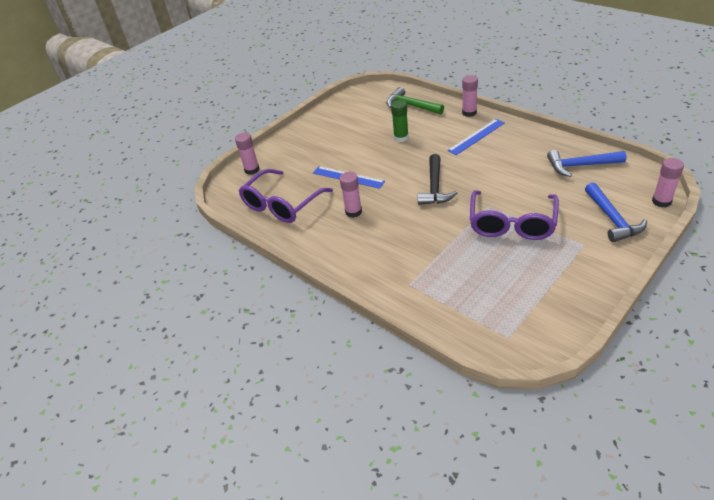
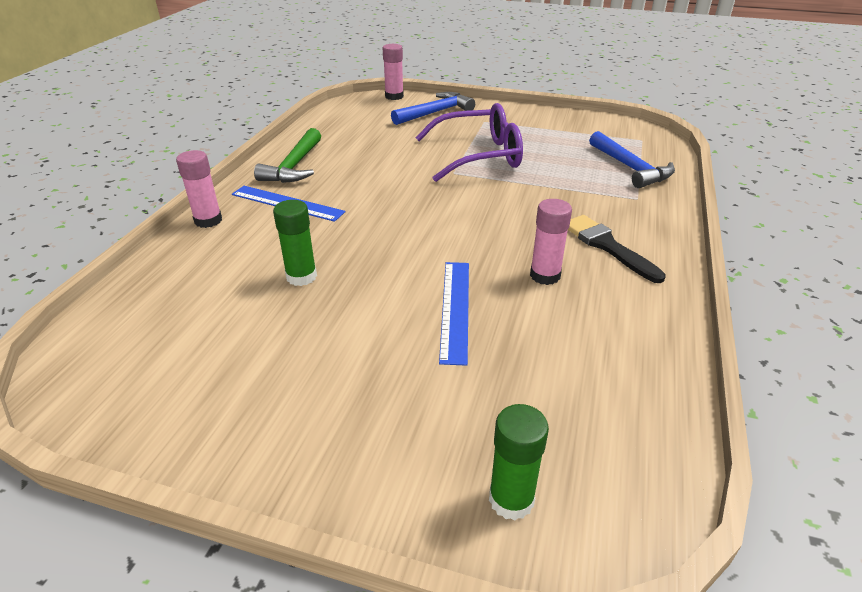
camera: 120 degrees left, 5 degrees down
(252, 170) = (511, 499): pink glue stick -> green glue stick
(281, 205) = (594, 376): purple glasses -> none
(363, 245) = (607, 246): none -> black brush
(411, 106) = (172, 290): green hammer -> green hammer (294, 166)
(434, 187) = (436, 215): black hammer -> none
(580, 165) = (344, 131): blue hammer -> blue hammer (630, 168)

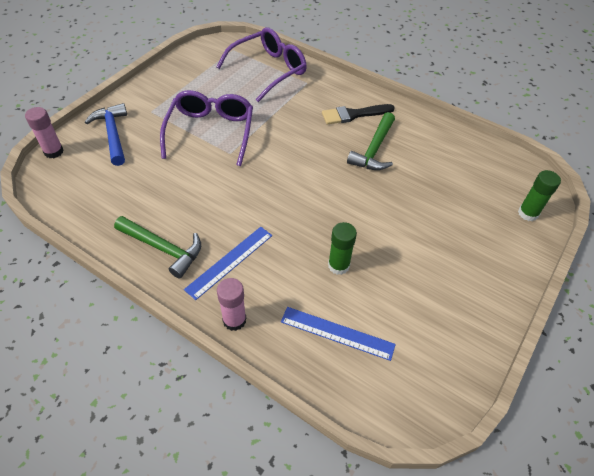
camera: 75 degrees left, 15 degrees up
(455, 309) = (394, 196): blue ruler -> blue ruler (337, 333)
(545, 275) = (374, 149): pink glue stick -> green hammer
(630, 168) = (269, 70): blue hammer -> purple glasses

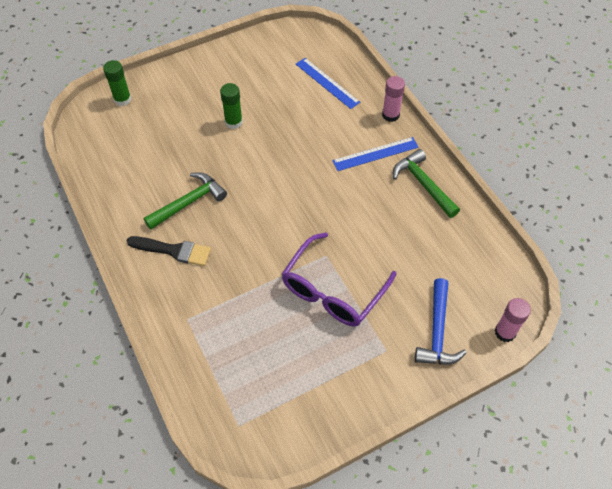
camera: 150 degrees left, 5 degrees up
(269, 70) = (217, 361): purple glasses -> none
(338, 265) = (296, 120): green glue stick -> green glue stick (233, 122)

